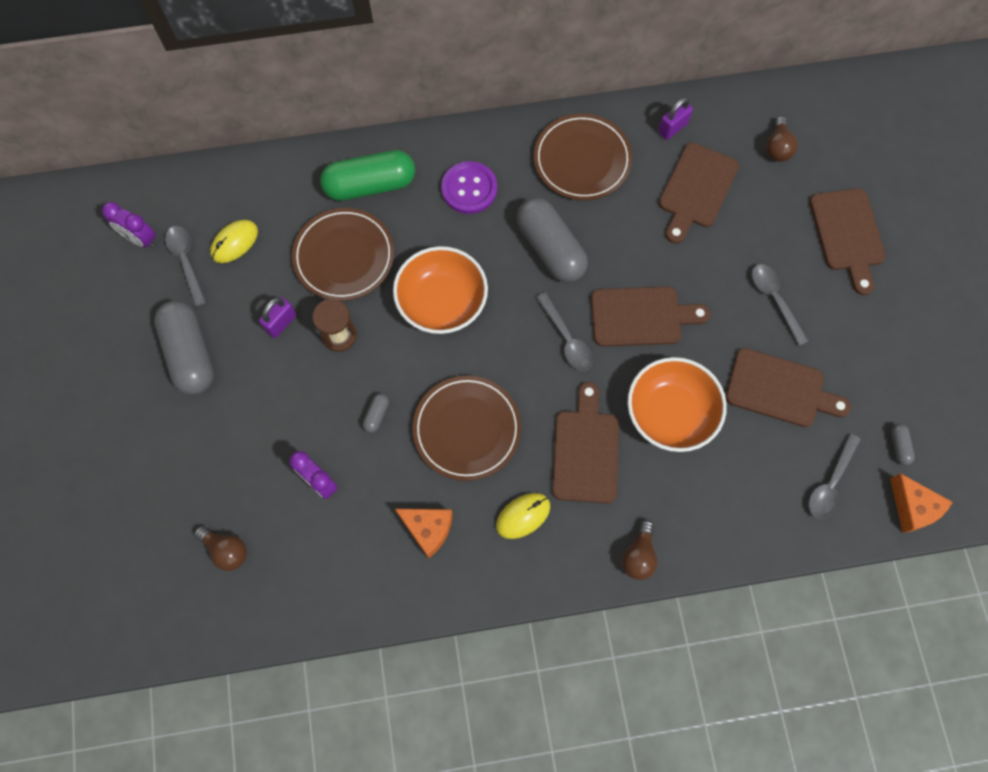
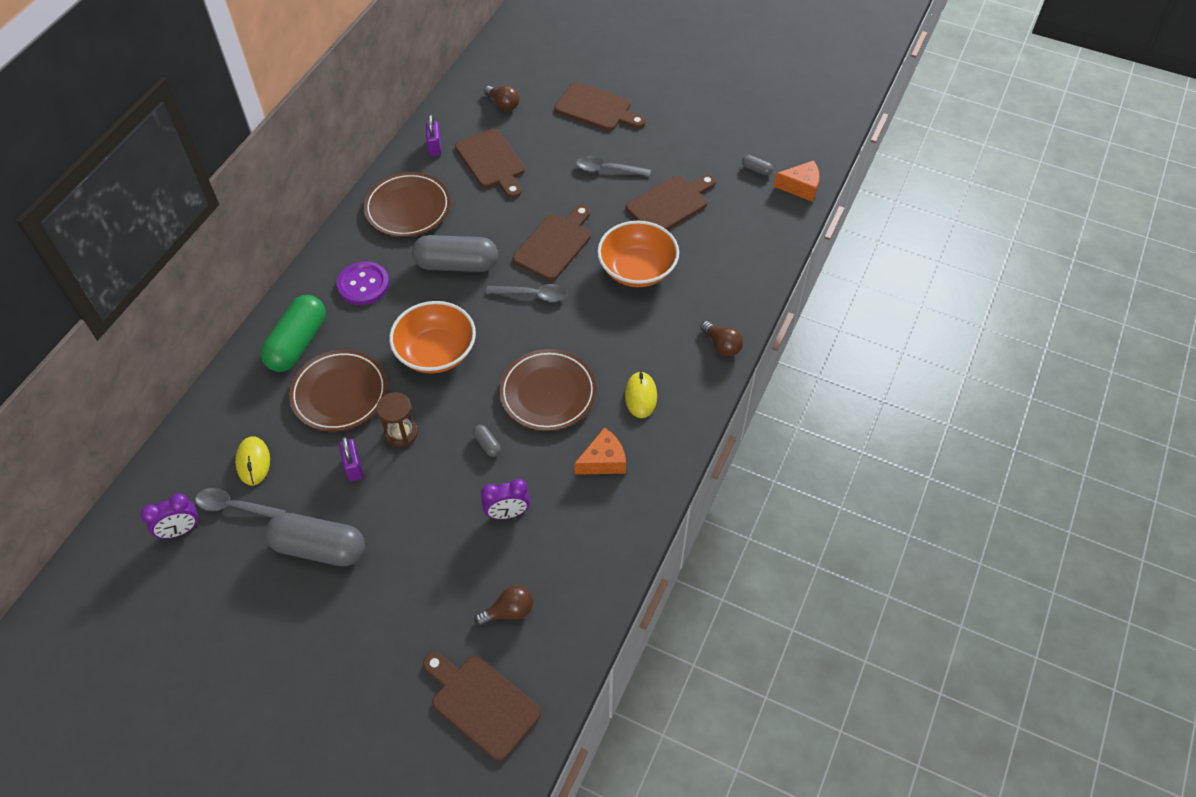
camera: 55 degrees left, 15 degrees down
(585, 451) = (624, 332): brown cutting board -> brown cutting board (481, 704)
(830, 483) = (753, 216): grey spoon -> none

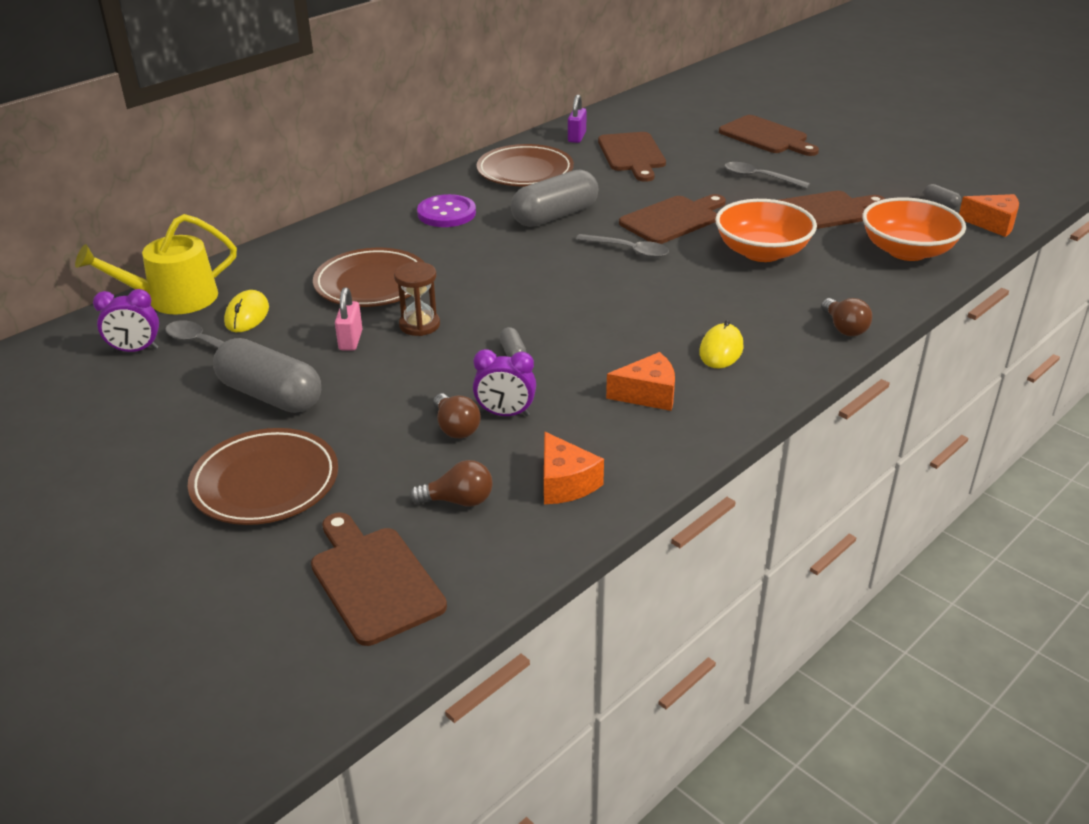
camera: 20 degrees right, 20 degrees down
(179, 460) = (174, 299): none -> yellow watering can
(297, 343) = (352, 241): green capsule -> none
(354, 467) = (350, 340): purple padlock -> pink padlock
(436, 352) = (495, 273): orange bowl -> orange bowl (907, 251)
(457, 264) = (555, 216): grey capsule -> grey capsule turned 60 degrees counterclockwise
(503, 104) = (665, 121): brown light bulb -> brown light bulb (455, 428)
(548, 393) = (607, 326): brown plate -> brown plate (265, 482)
(576, 570) = (565, 483): none -> orange cheese

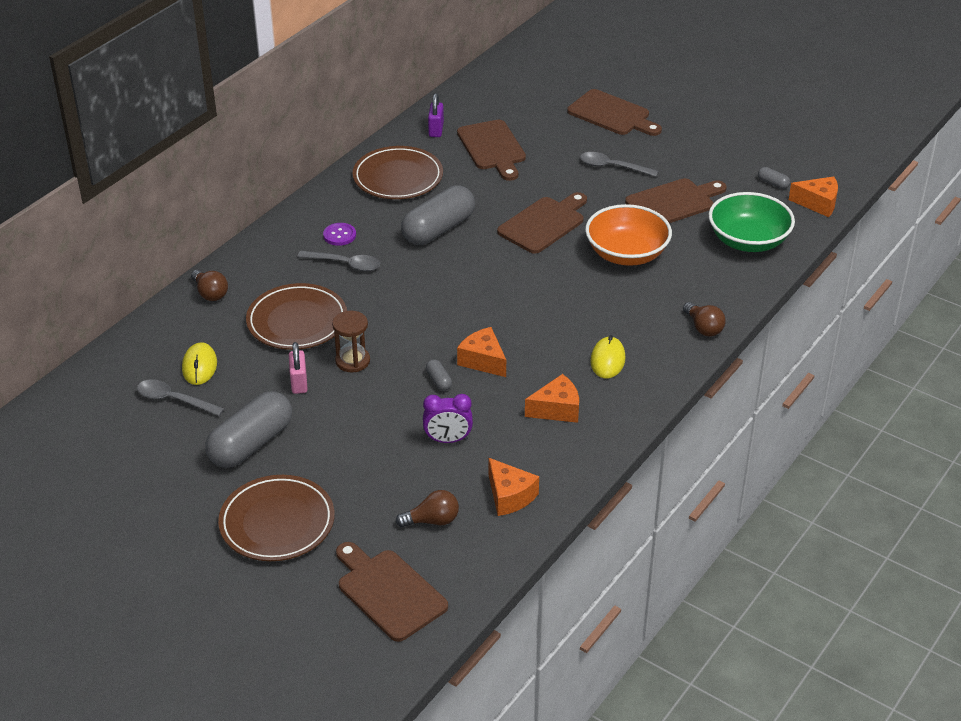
camera: 10 degrees left, 5 degrees up
(135, 350) = (117, 412): purple clock -> none
(174, 299) = (127, 356): yellow watering can -> none
(270, 395) = (251, 444): grey capsule -> grey capsule turned 75 degrees counterclockwise
(446, 213) = (339, 235): purple button -> purple button, size x0.61
(455, 428) = (412, 457): brown light bulb -> brown light bulb (210, 293)
(571, 338) = (483, 361): none -> orange cheese
(628, 250) = (512, 263): grey spoon -> grey spoon (345, 264)
(907, 251) = (748, 241): orange bowl -> green bowl

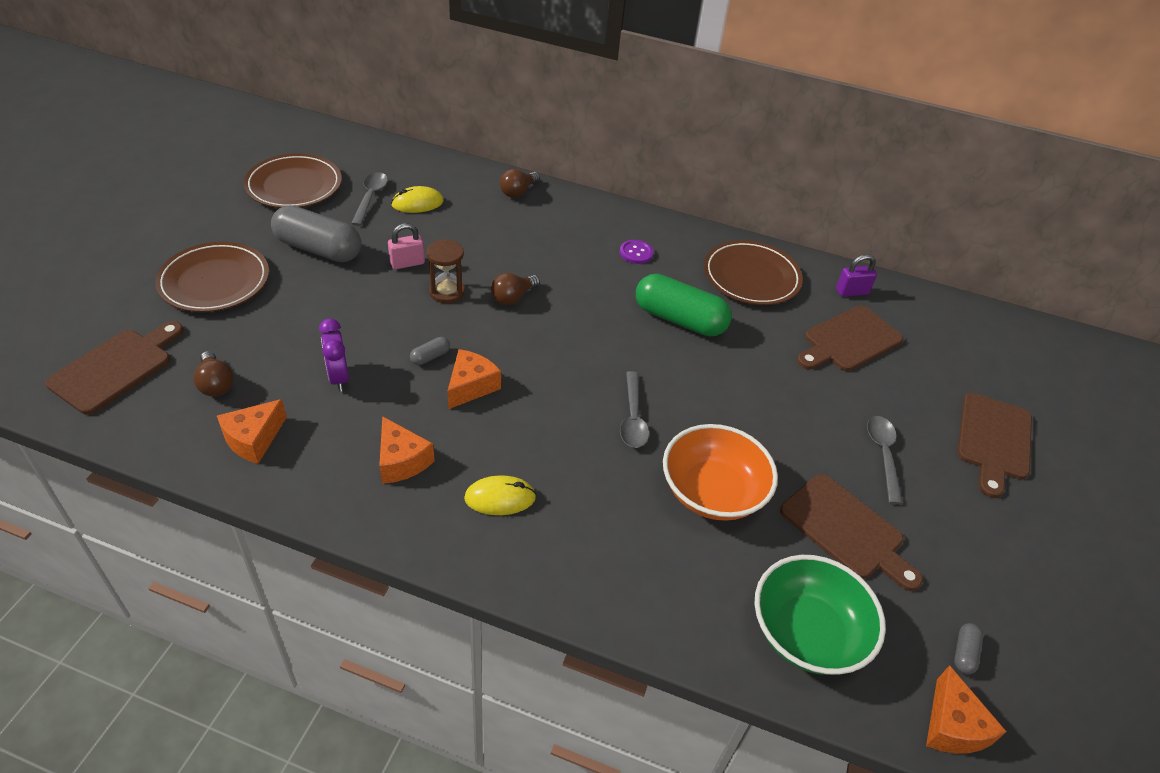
camera: 70 degrees right, 5 degrees up
(297, 321) = (495, 248): brown plate -> brown plate (294, 186)
(345, 264) = (593, 264): grey spoon -> grey spoon (633, 418)
(438, 229) = (679, 319): grey capsule -> green capsule
(544, 223) = (733, 404): brown cutting board -> none
(703, 328) = (593, 596): brown light bulb -> brown light bulb (513, 297)

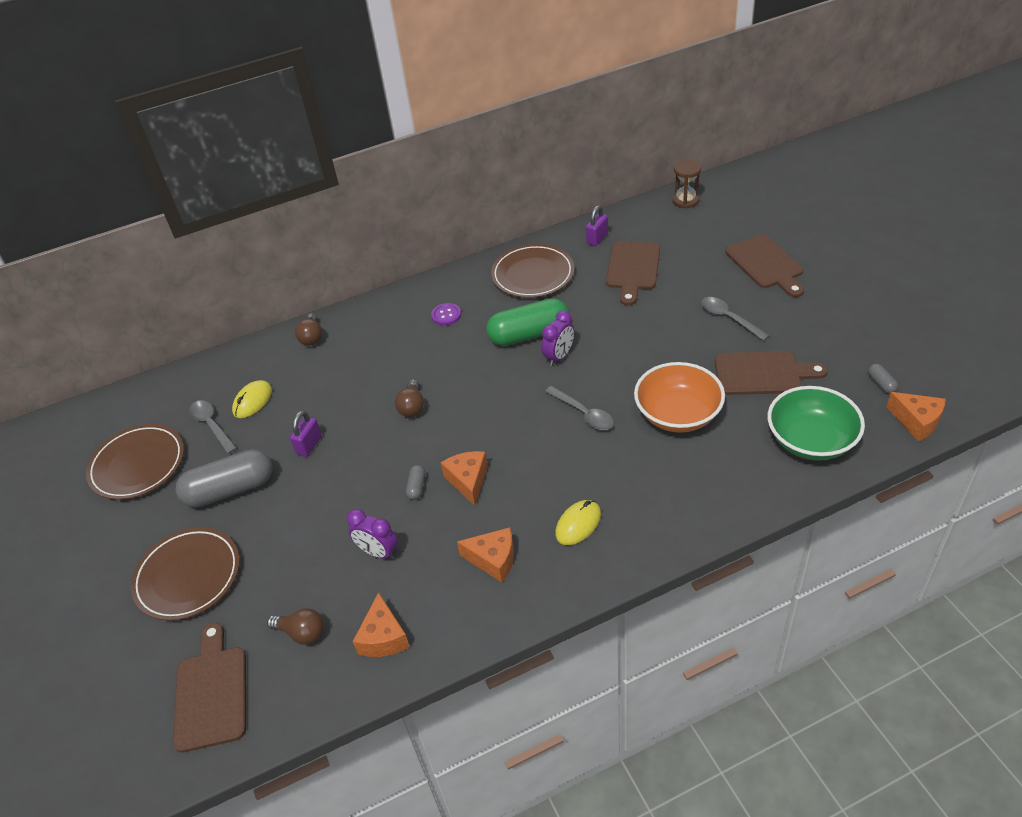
camera: 35 degrees left, 0 degrees up
(407, 263) = (309, 445): pink padlock -> purple padlock
(447, 292) = (365, 440): brown hourglass -> brown hourglass (685, 200)
(679, 357) = (559, 356): none -> purple clock

